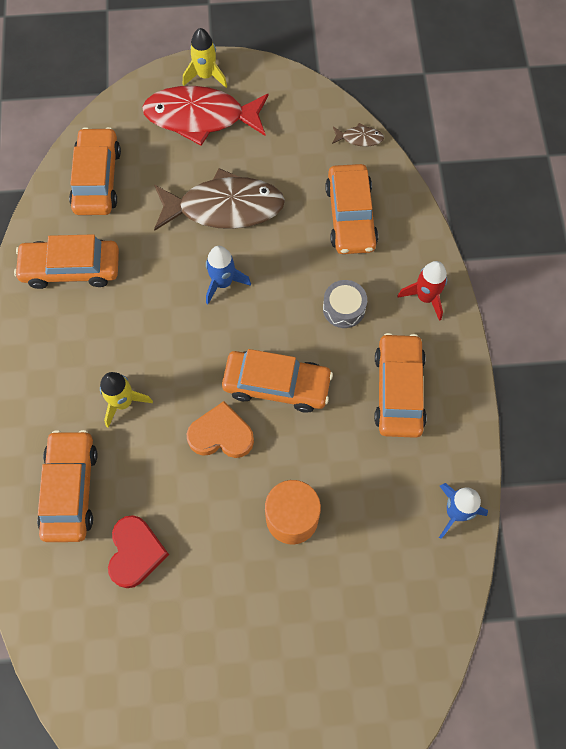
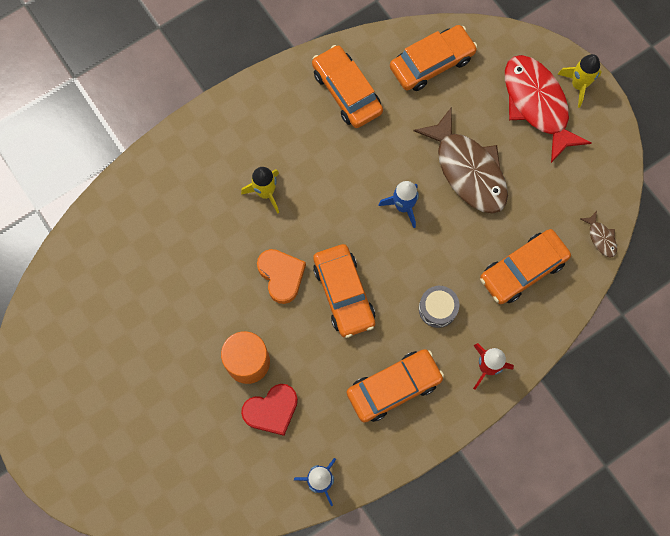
camera: 60 degrees right, 5 degrees up
(70, 489) = (182, 197): orange car -> none
(136, 552) = (163, 268): red heart -> red heart (271, 410)

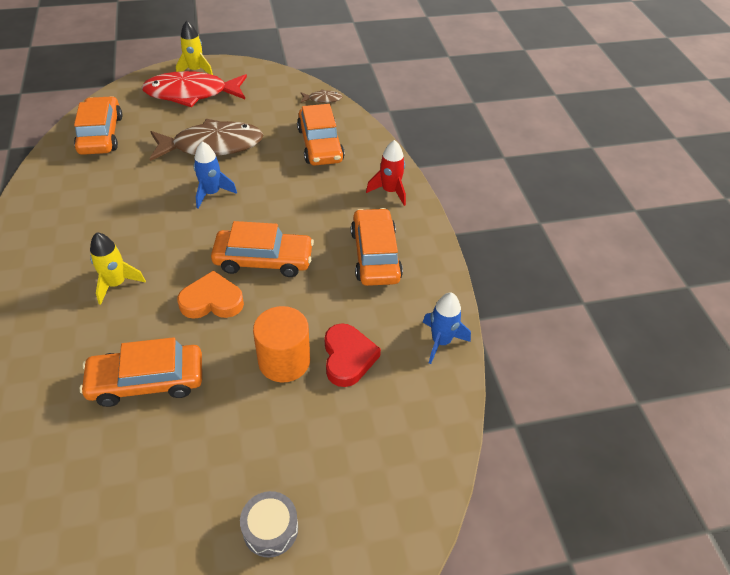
camera: 70 degrees left, 25 degrees down
(347, 92) = (73, 192): orange car -> orange car (147, 381)
(437, 309) = (320, 203): grey drum -> grey drum (270, 529)

